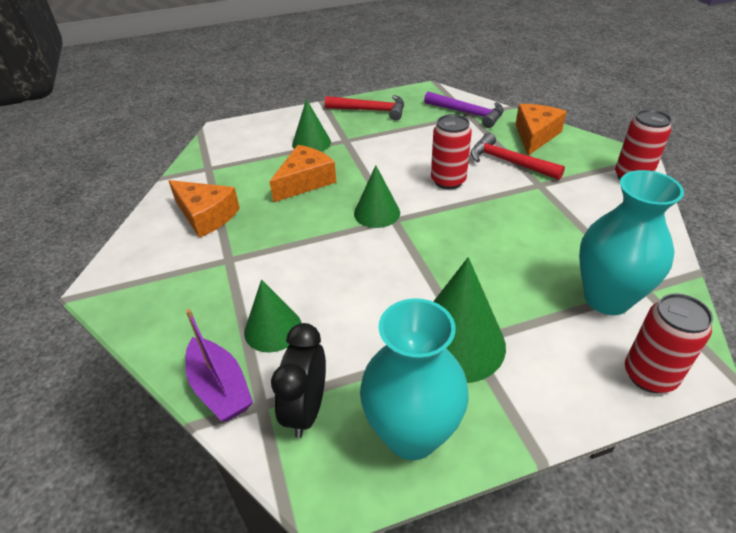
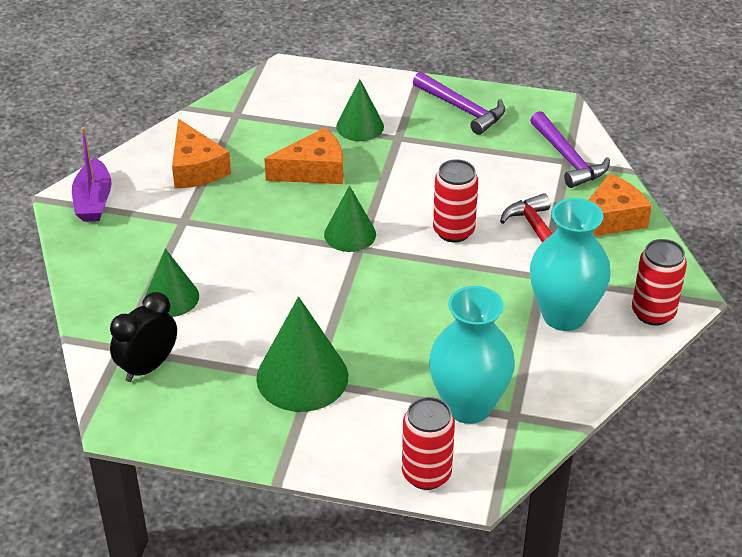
camera: 30 degrees right, 0 degrees up
(220, 388) = (101, 322): purple boat -> purple boat (93, 201)
(370, 110) = (462, 109): red hammer -> purple hammer
(411, 434) = (205, 419): turquoise vase -> turquoise vase (564, 315)

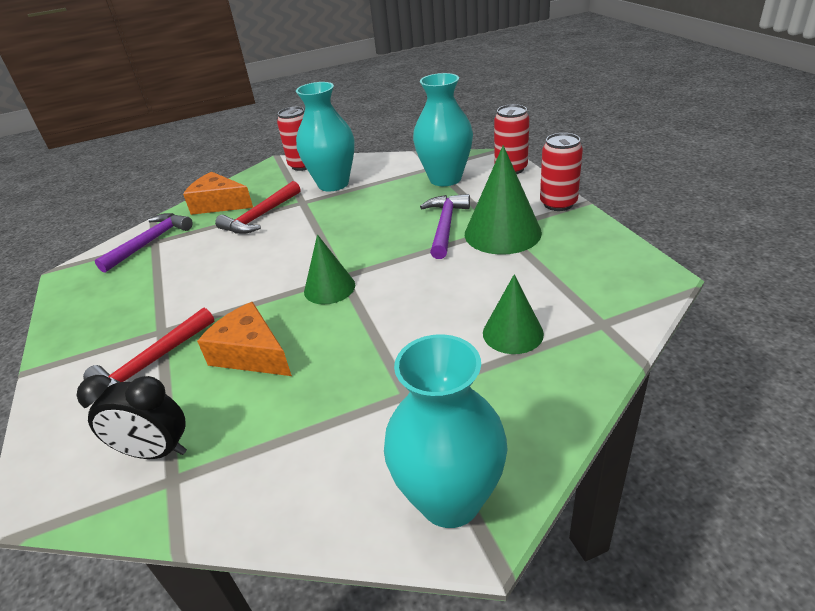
camera: 120 degrees left, 5 degrees down
(93, 201) = (450, 499): purple boat -> turquoise vase
(148, 367) = (596, 297): black clock -> black clock (156, 451)
(196, 168) = (310, 444): orange cheese -> none
(360, 126) = (152, 363): green cone -> red hammer
(453, 231) = (282, 248): red can -> red can (558, 204)
(462, 109) = (92, 317): purple hammer -> purple hammer (445, 226)

